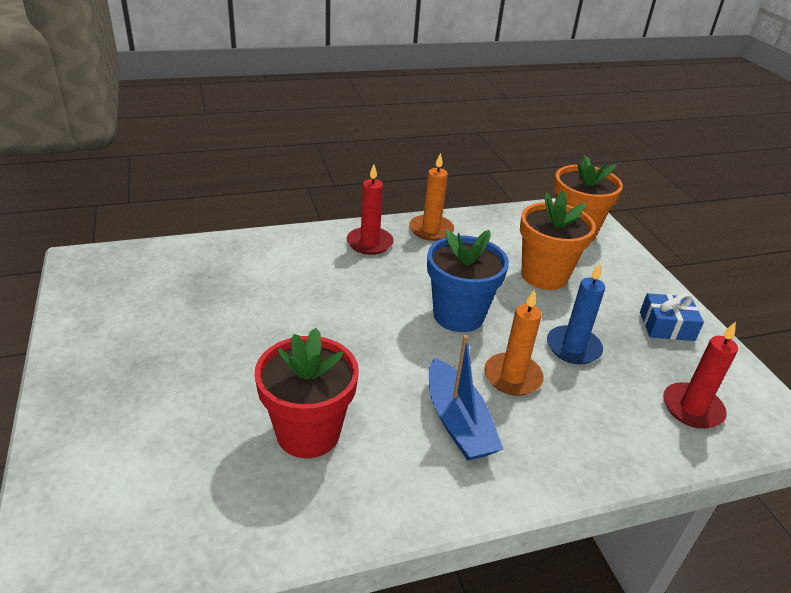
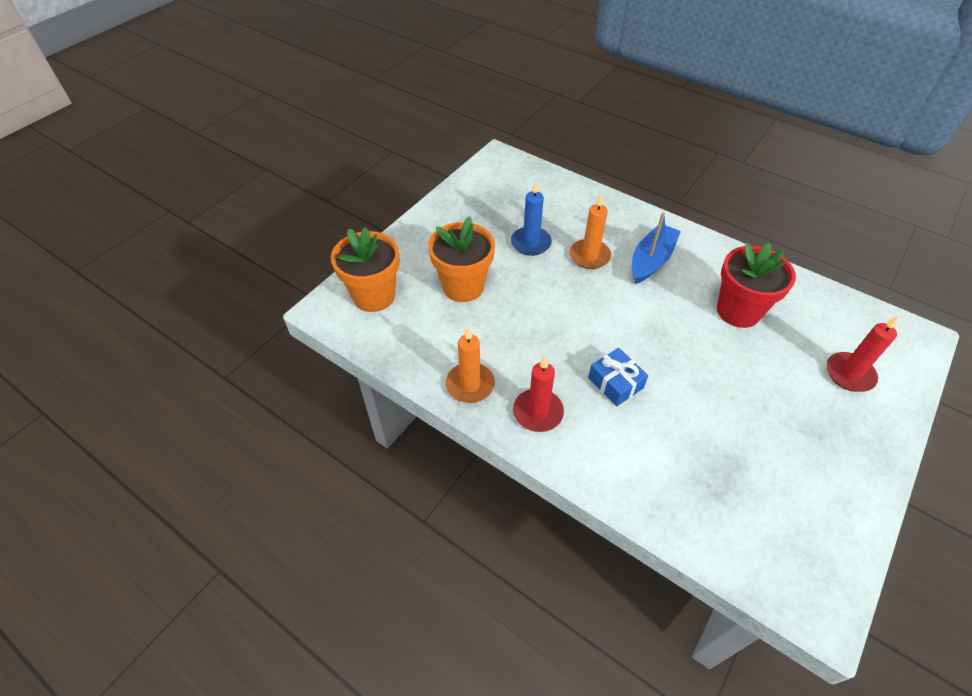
camera: 125 degrees left, 15 degrees up
(458, 315) = (564, 306): blue flower pot -> none
(666, 326) = (459, 214): blue gift -> blue gift (615, 383)
(692, 408) = (528, 186): red candle -> red candle (849, 374)

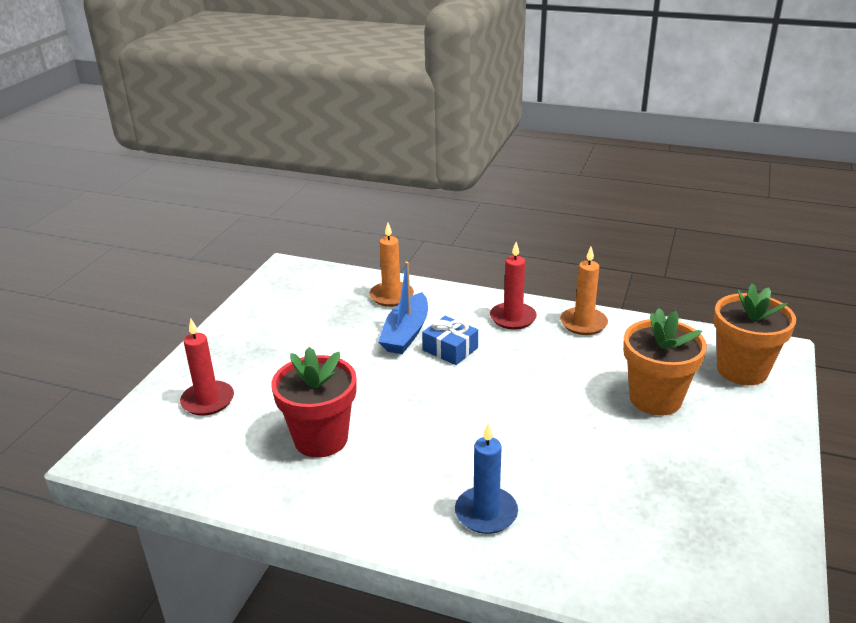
camera: 165 degrees right, 20 degrees down
(531, 243) = (610, 469): blue candle -> blue candle (486, 513)
(589, 256) = (522, 468): orange candle -> orange candle (391, 296)
(651, 260) = (437, 480): blue boat -> blue boat (406, 333)

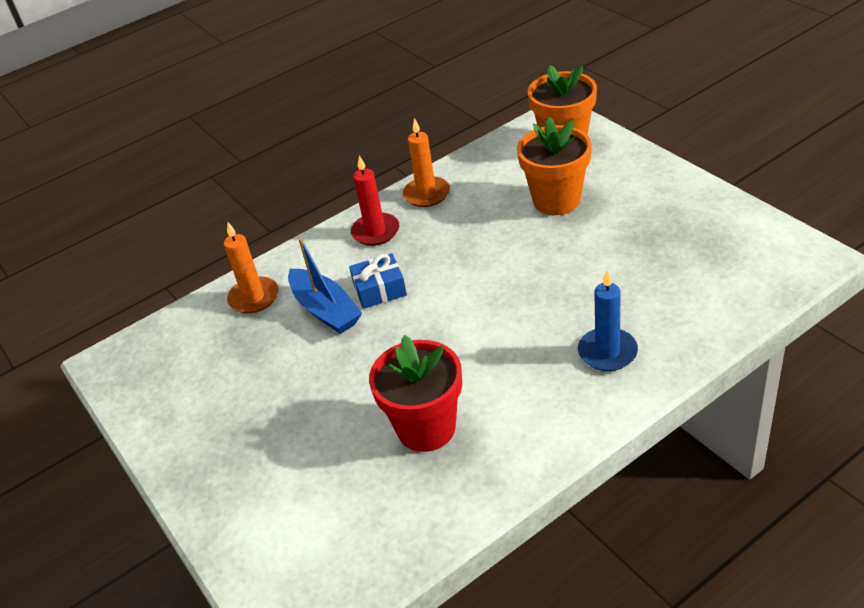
camera: 50 degrees left, 10 degrees up
(208, 400) = (284, 502): red candle -> none

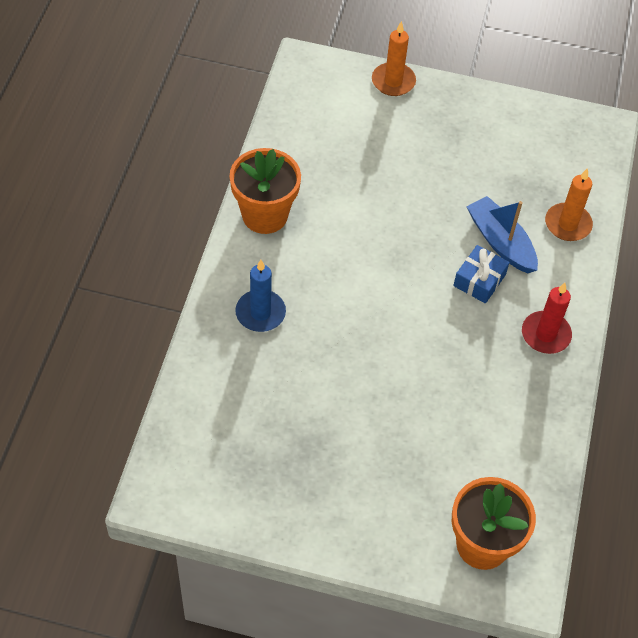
camera: 130 degrees right, 15 degrees up
(325, 310) = (500, 242): blue boat -> blue boat turned 45 degrees clockwise
(426, 194) = (547, 401): orange candle -> orange candle (393, 81)
(426, 428) = (337, 195): red flower pot -> none
(556, 200) = (422, 454): orange flower pot -> orange flower pot (265, 215)

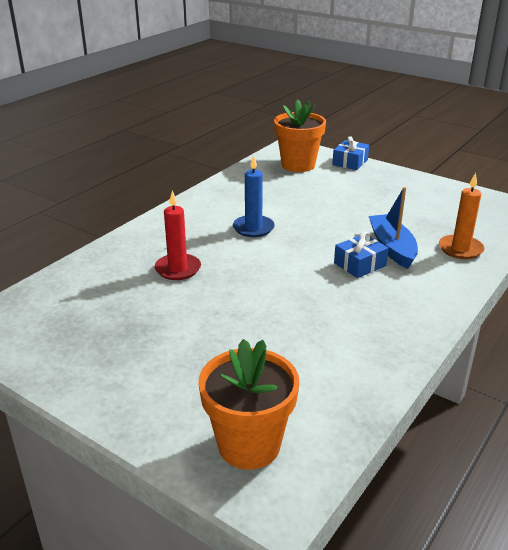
camera: 25 degrees right, 25 degrees down
(260, 313) = (160, 246): blue candle -> blue candle (253, 228)
(265, 215) = (205, 202): orange flower pot -> orange flower pot (298, 165)
(393, 81) = (350, 162): orange candle -> blue gift
(545, 334) = (406, 308): red candle -> red candle (178, 269)

